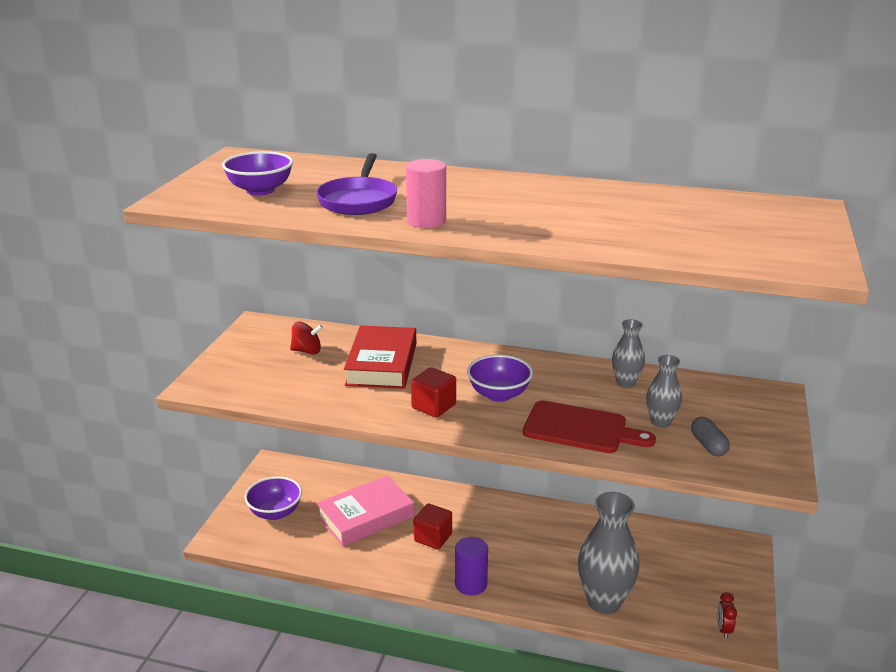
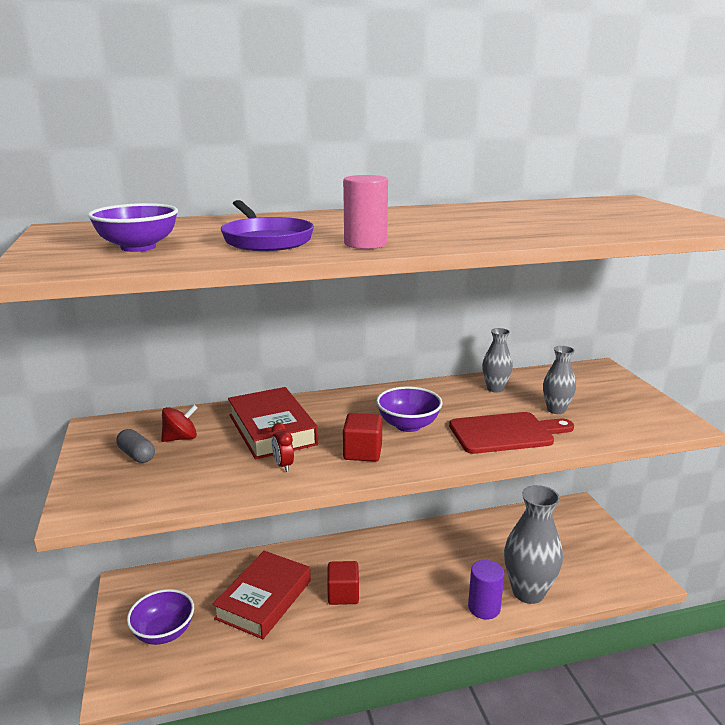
camera: 30 degrees left, 5 degrees down
(366, 516) = (264, 599): pink book -> red book
(471, 584) = (411, 624): purple cylinder -> purple cylinder (484, 608)
(708, 445) = (609, 417): grey capsule -> grey capsule (137, 455)
(723, 629) = (626, 577): red clock -> red clock (283, 465)

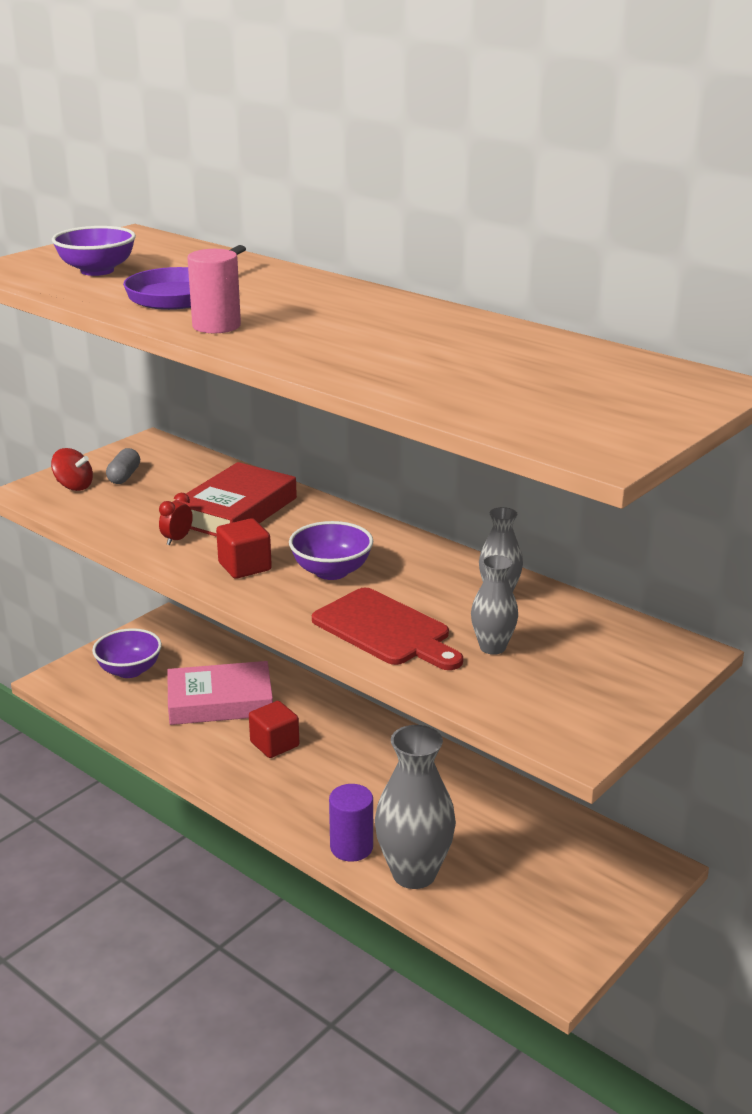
camera: 55 degrees right, 5 degrees up
(181, 438) = (172, 480): red spinning top -> red spinning top (74, 486)
(264, 599) = (220, 701): red book -> pink book

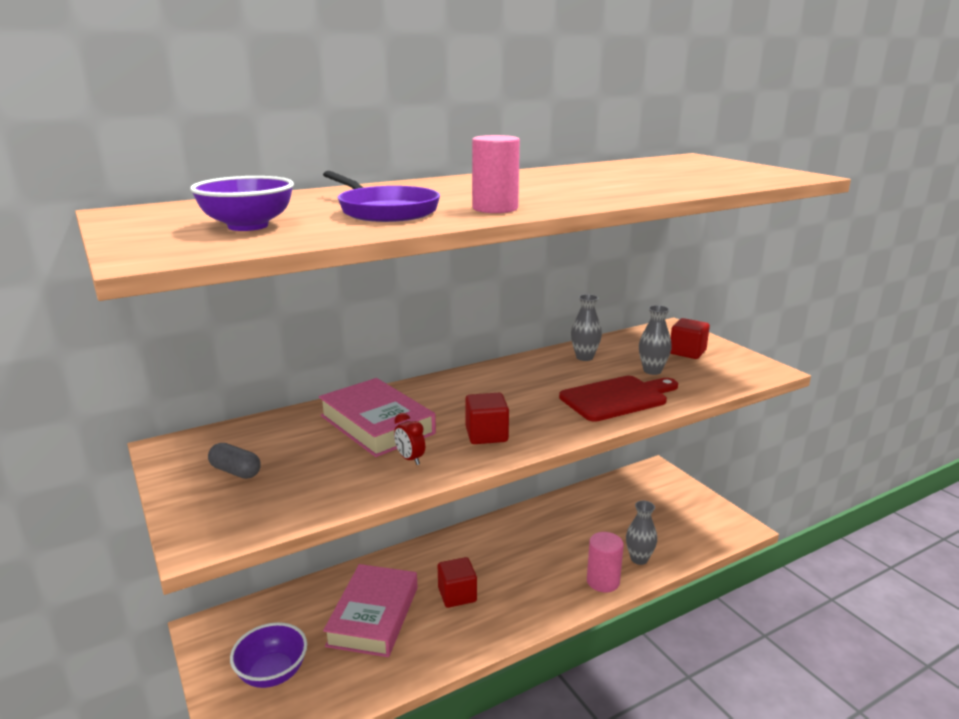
camera: 70 degrees left, 5 degrees down
(74, 486) = (224, 505): red spinning top -> none
(236, 511) = (377, 424): red book -> pink book
(331, 571) = (518, 402): purple bowl -> none
(351, 847) = (603, 581): purple cylinder -> pink cylinder
(414, 873) = (639, 559): grey vase -> grey vase, size x0.54
(589, 670) = (687, 352): none -> red cube

